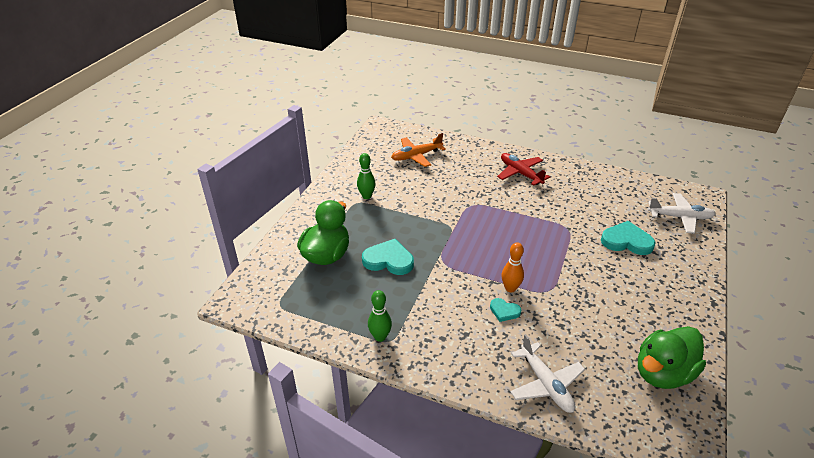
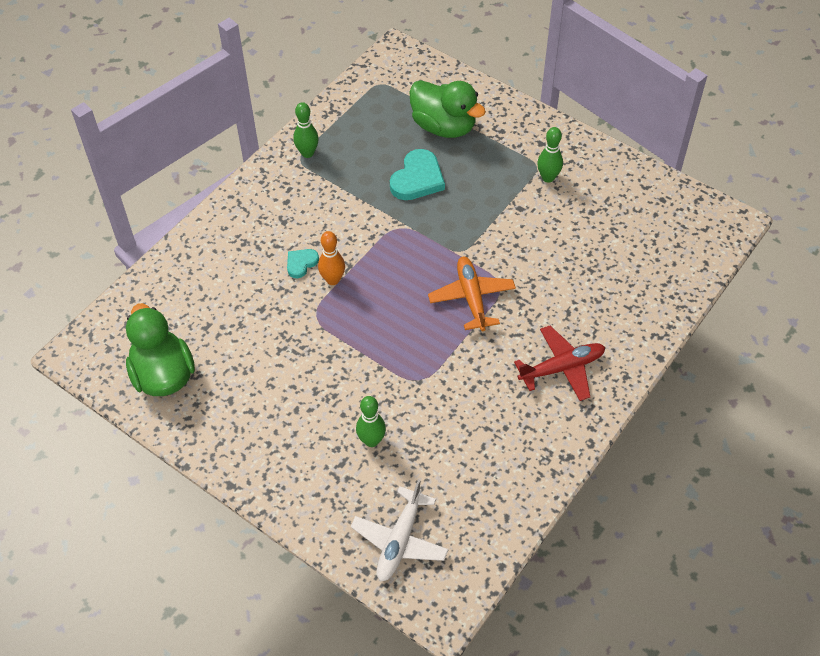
camera: 105 degrees right, 15 degrees up
(416, 156) = (635, 249): orange plane -> orange plane (471, 297)
(546, 384) = (196, 268): white plane -> none
(626, 241) = (371, 440): turquoise heart -> green bowling pin

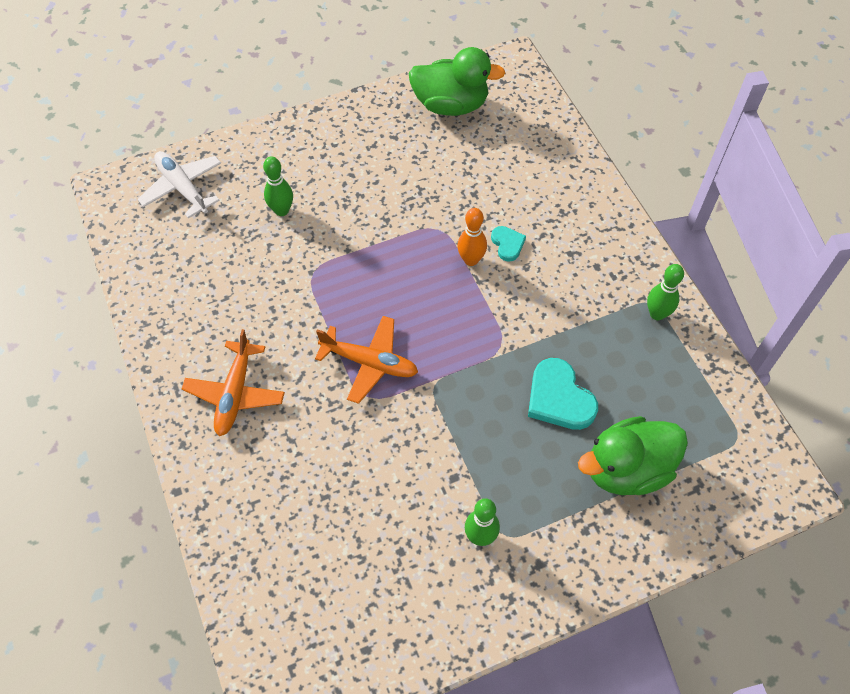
camera: 120 degrees right, 5 degrees up
(562, 368) = (235, 394): red plane -> orange plane

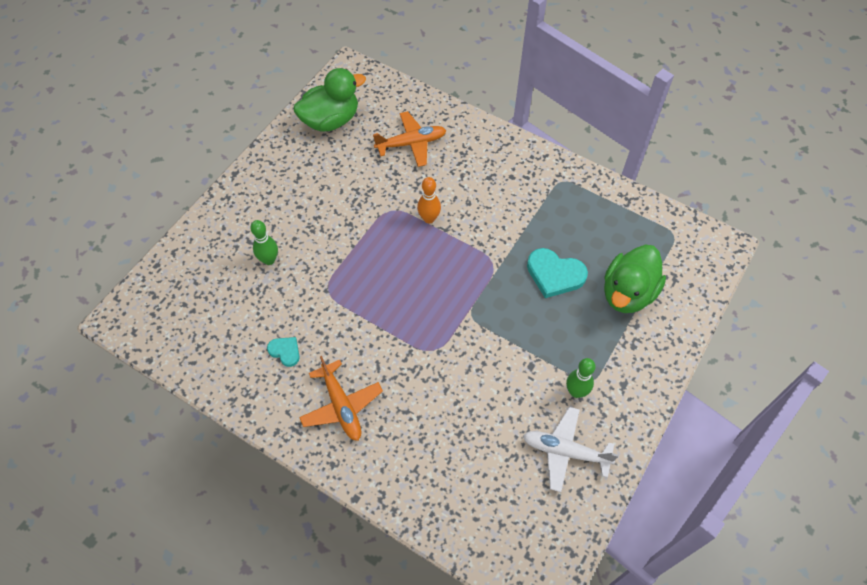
camera: 35 degrees left, 0 degrees up
(182, 188) = (179, 286): white plane -> white plane (565, 451)
(370, 363) = (417, 327): orange plane -> orange plane (411, 143)
(507, 244) = (444, 194): turquoise heart -> turquoise heart (285, 351)
(657, 314) = (571, 186): green bowling pin -> none

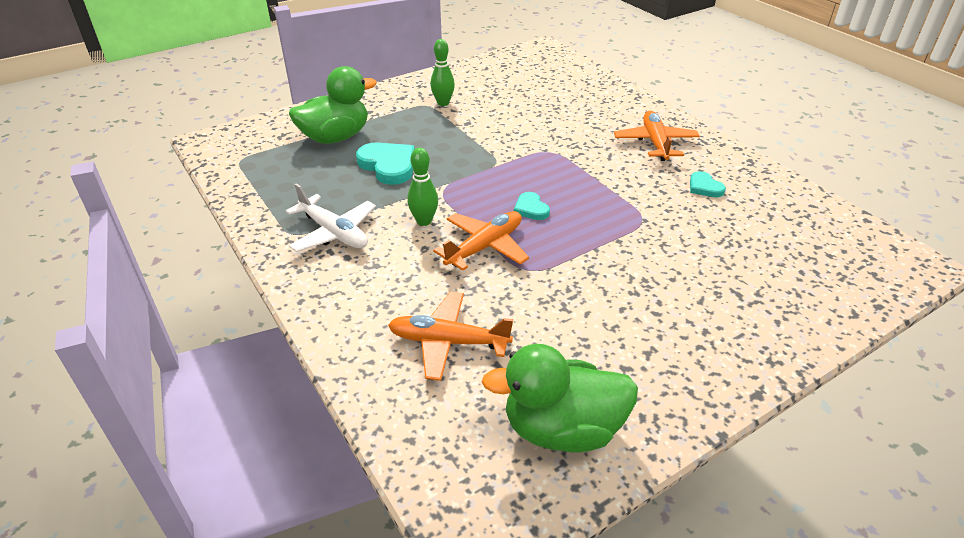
camera: 155 degrees left, 20 degrees down
(269, 260) = (712, 266): green bowling pin -> green bowling pin (424, 221)
(415, 268) = (531, 209): none -> turquoise heart
(429, 218) = (485, 247): orange bowling pin -> orange plane
(565, 451) = (480, 83): white plane -> white plane (334, 233)

